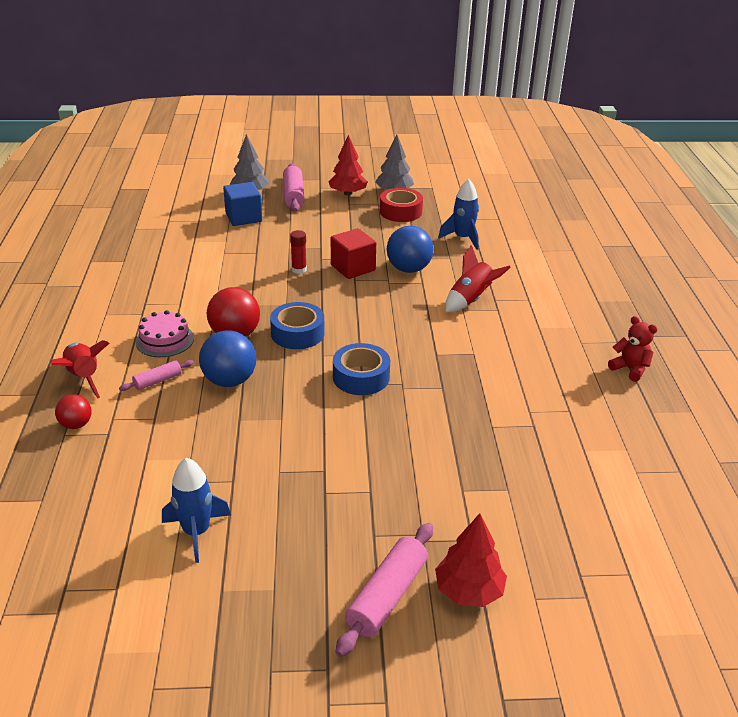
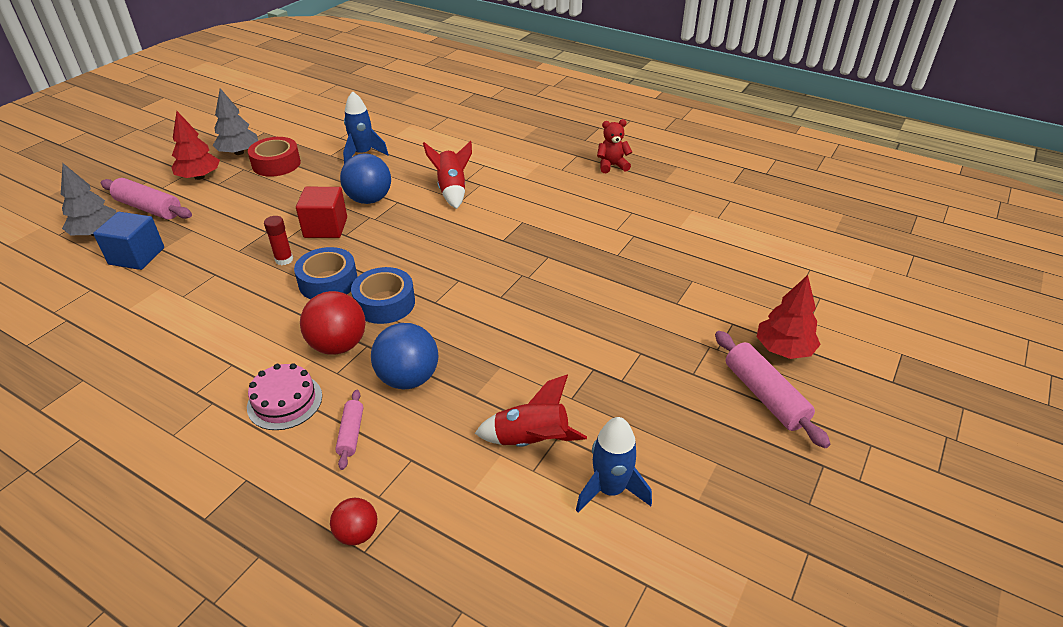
camera: 55 degrees left, 5 degrees up
(83, 377) = (275, 497): red rocket -> red rocket (531, 441)
(361, 377) = (490, 293): blue tape -> blue tape (328, 282)

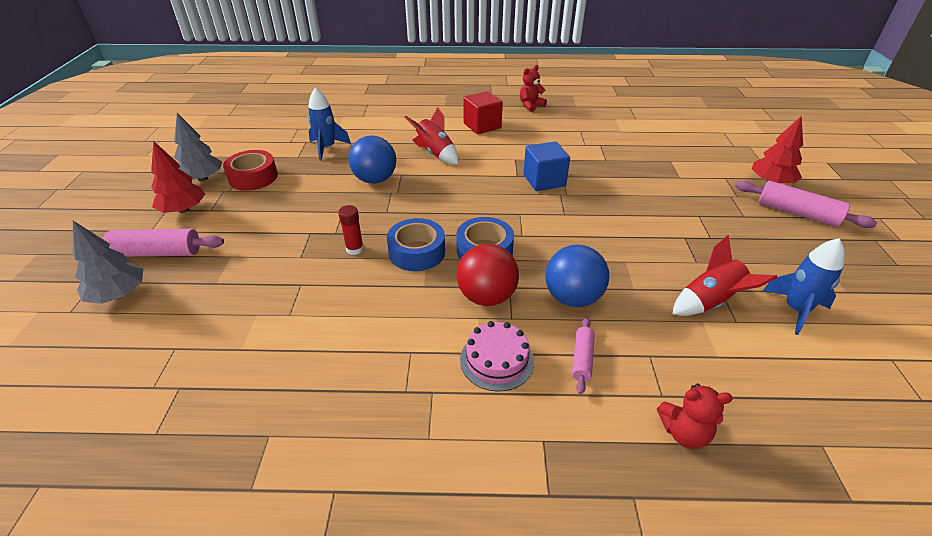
camera: 30 degrees left, 0 degrees up
(137, 256) = (195, 299): blue cube -> blue cube (544, 180)
(325, 227) = (362, 212): red cube -> red cube (482, 126)
(351, 433) = (582, 359): pink rolling pin -> pink rolling pin turned 45 degrees clockwise
(357, 534) = (684, 432): red ball -> red teddy bear

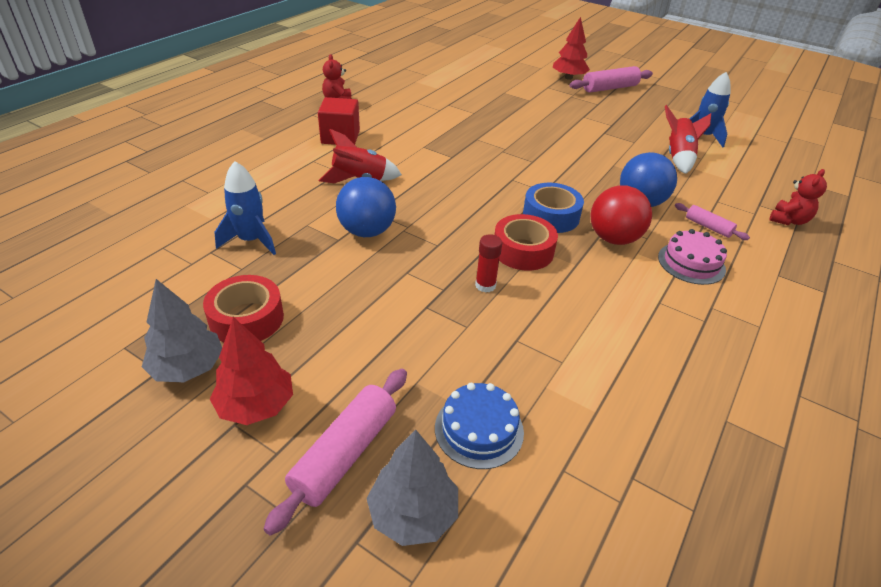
camera: 60 degrees left, 0 degrees up
(198, 297) = (479, 429): none -> blue cake
(417, 252) = (523, 251): blue tape -> red tape
(544, 180) = (474, 149): blue cube -> none

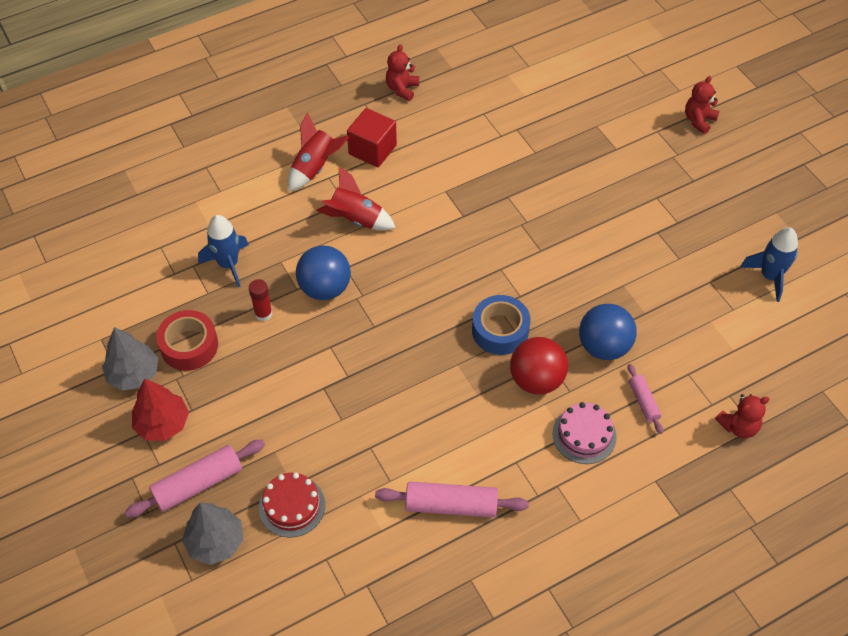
camera: 30 degrees right, 15 degrees up
(479, 429) = (292, 506): blue cake -> red cake
(485, 285) = (383, 386): red glue stick -> red glue stick (263, 313)
(523, 251) = (442, 361): red tape -> none
(568, 78) = (698, 120): red tree -> red teddy bear
(609, 88) = (734, 156): pink rolling pin -> pink rolling pin (451, 505)
(678, 157) = (707, 299): red rocket -> red rocket (315, 168)

